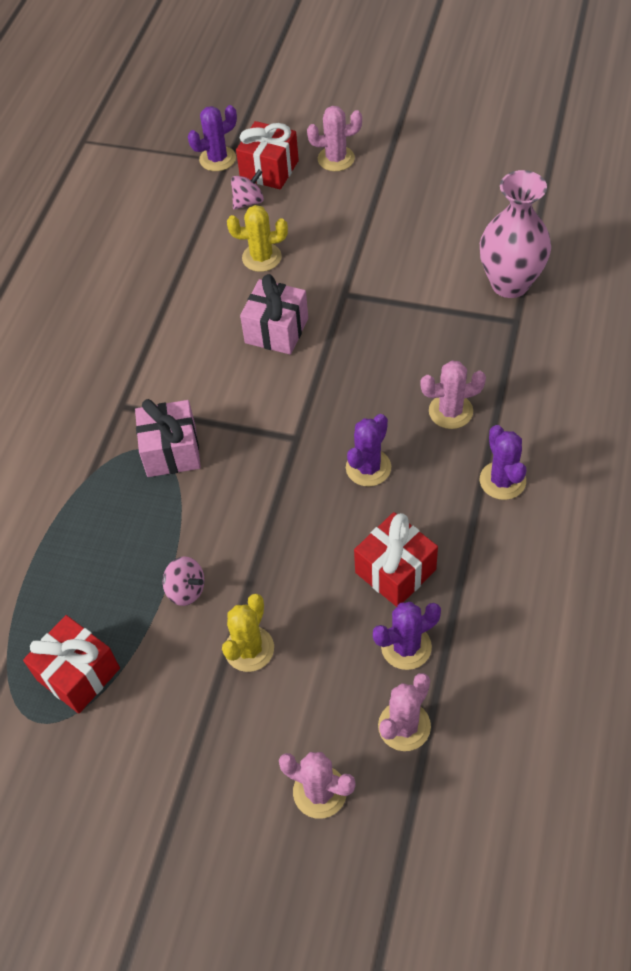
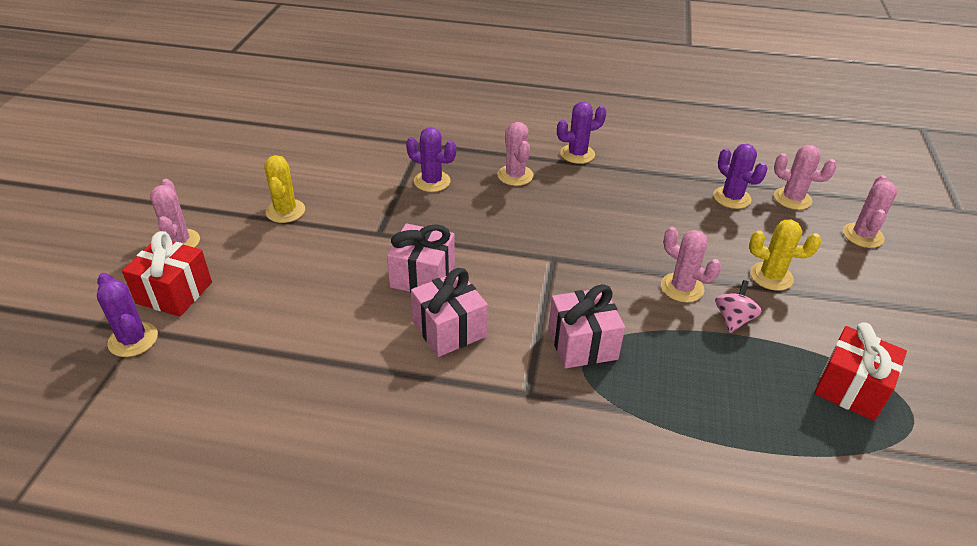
camera: 100 degrees left, 15 degrees down
(203, 352) = (449, 329): none -> pink gift
(239, 551) = (682, 288): none -> pink cactus
(248, 201) = (222, 307): pink spinning top -> none
(261, 257) = (316, 292): yellow cactus -> yellow cactus (285, 211)
(368, 468) = (578, 216): purple cactus -> purple cactus (432, 181)
(395, 571) = (671, 202): red gift -> none
(510, 284) = (380, 145): pink vase -> none

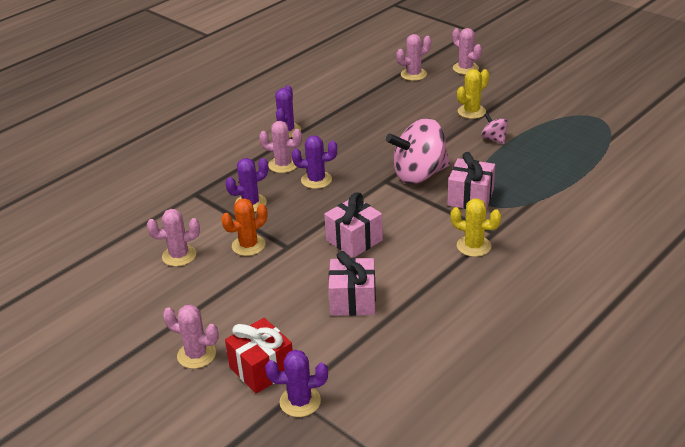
camera: 55 degrees left, 5 degrees down
(285, 211) = (213, 286): yellow cactus -> yellow cactus (473, 246)
(363, 207) = (248, 245): none -> orange cactus
(449, 329) = (416, 245): pink gift -> pink gift (353, 300)
(590, 280) = (419, 174): none -> pink spinning top
(682, 288) = (454, 144): pink cactus -> pink cactus (179, 256)
(732, 198) = (392, 93): purple cactus -> purple cactus (316, 180)
(851, 388) = (569, 126): red gift -> none

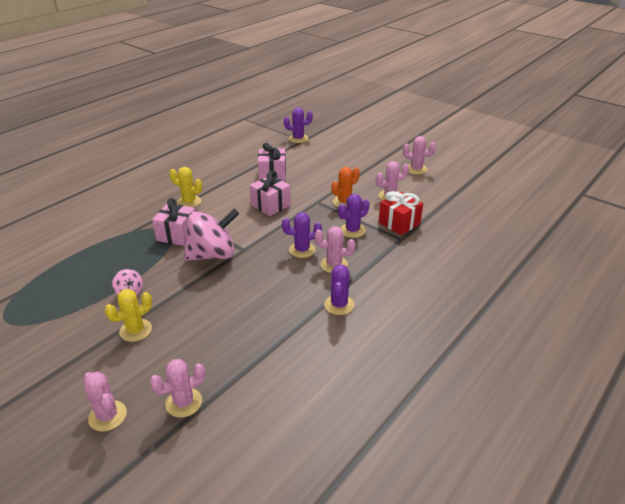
camera: 175 degrees right, 0 degrees up
(196, 355) = (355, 153): pink cactus -> pink cactus (416, 169)
(262, 369) = (319, 148): red gift -> red gift (399, 223)

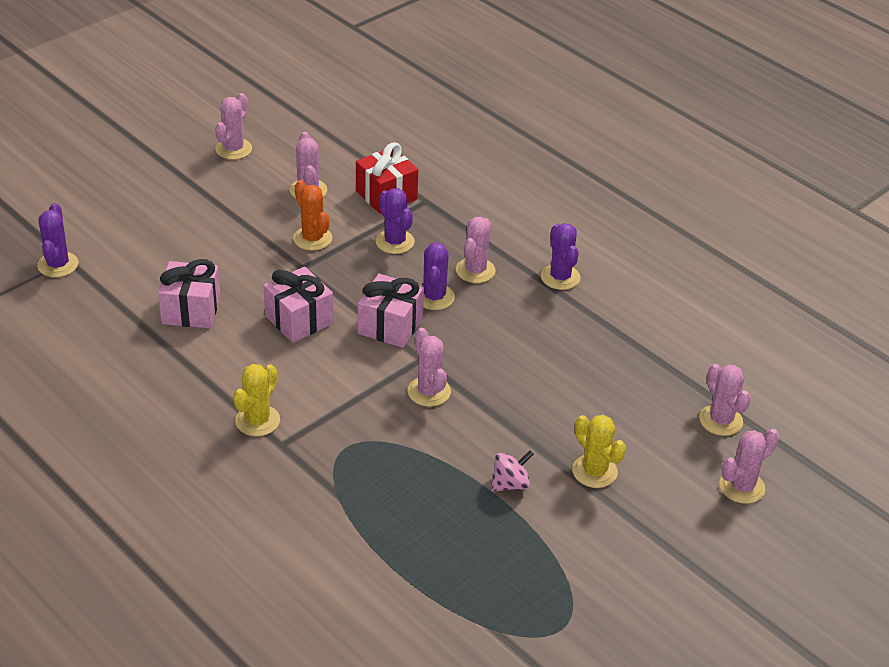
camera: 85 degrees left, 5 degrees up
(177, 234) = (363, 434): pink gift -> pink gift (390, 326)
(213, 255) = (429, 392): pink spinning top -> pink cactus
(339, 305) = (560, 277): purple cactus -> purple cactus turned 60 degrees clockwise

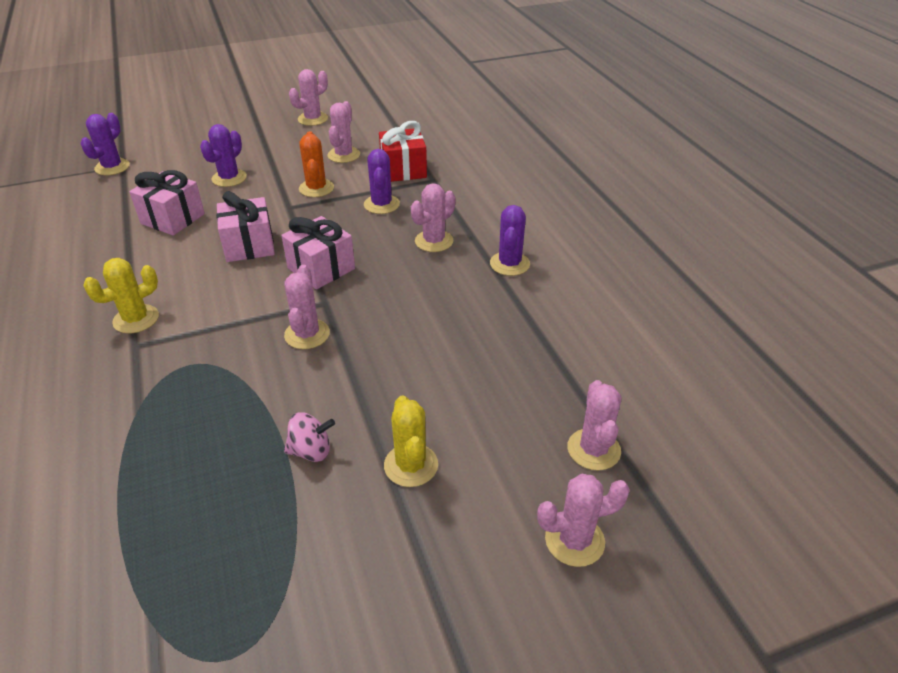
camera: 25 degrees right, 0 degrees up
(434, 297) = (380, 254): purple cactus -> purple cactus (229, 178)

